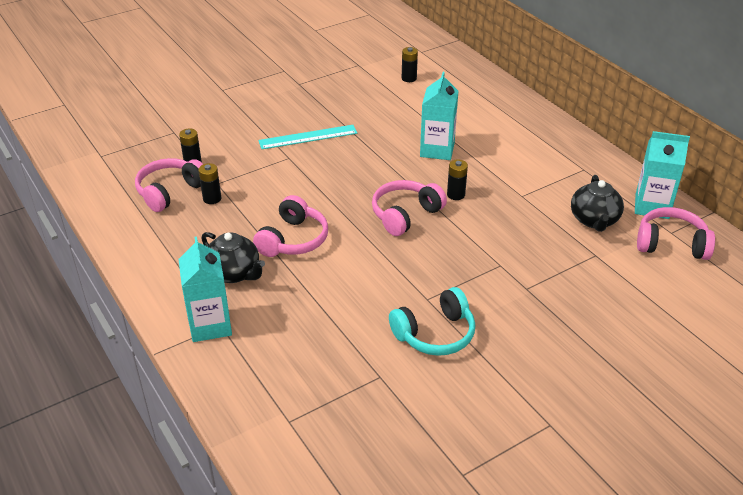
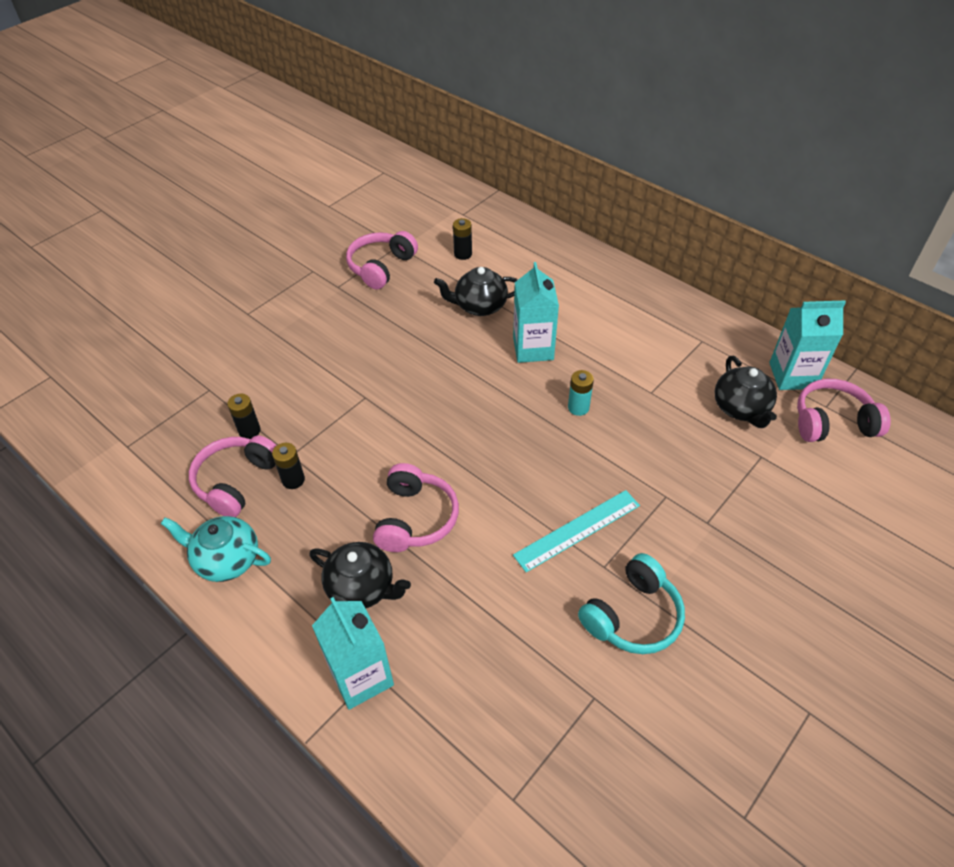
camera: 15 degrees left, 10 degrees up
(143, 237) = (226, 560): none -> turquoise teapot
(308, 137) = (377, 362): turquoise ruler -> turquoise ruler (577, 530)
(405, 215) = (533, 450): pink headphones -> pink headphones (381, 267)
(406, 115) = (479, 306): none -> black teapot
(456, 194) = (578, 407): black battery -> turquoise battery

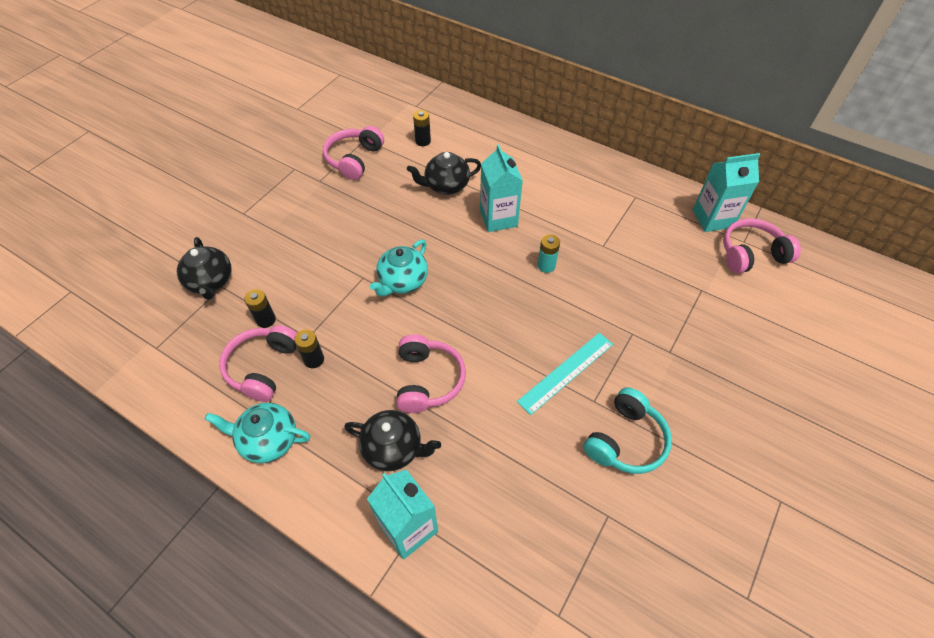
camera: 10 degrees left, 5 degrees up
(408, 407) = (402, 281): none -> turquoise teapot
(741, 409) = (677, 251): black teapot -> black teapot (211, 282)

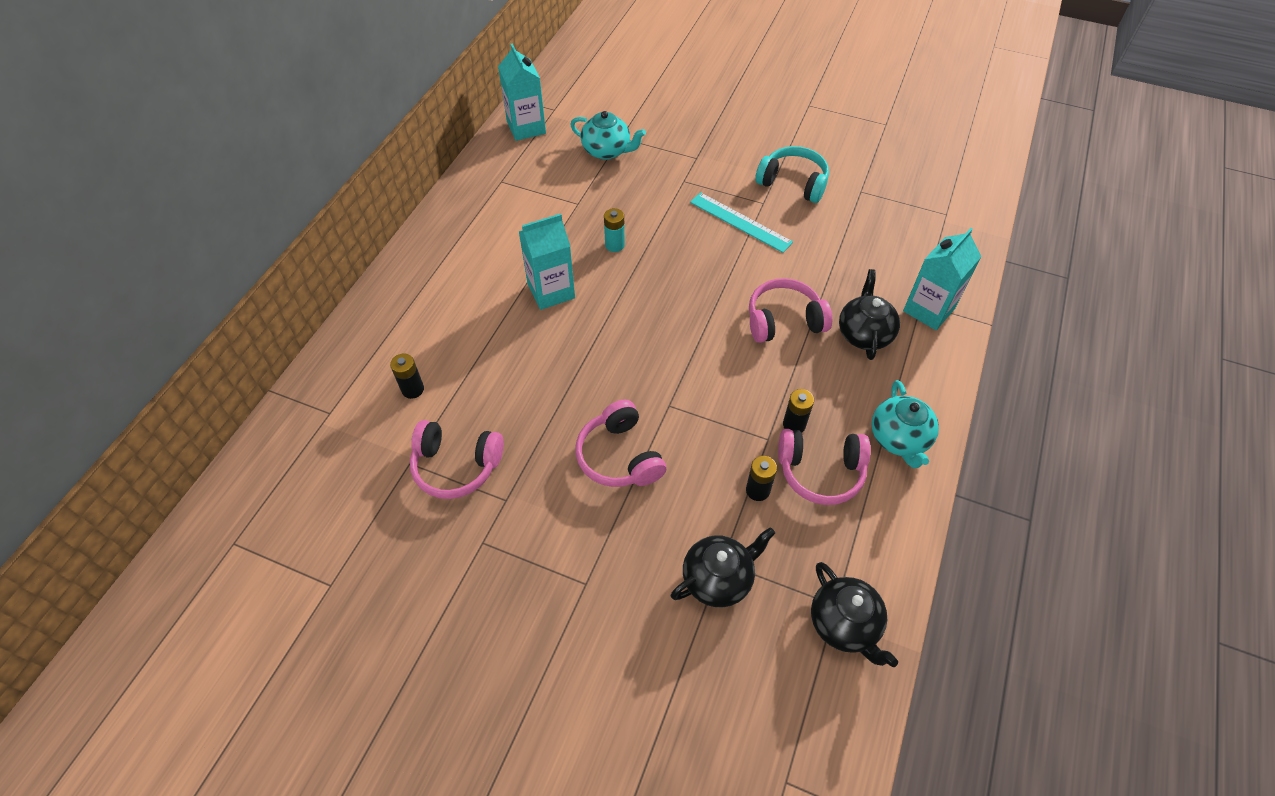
camera: 100 degrees left, 0 degrees up
(402, 281) = (666, 365): turquoise teapot -> turquoise teapot (607, 151)
(446, 186) = (501, 349): black teapot -> black teapot (844, 624)
(751, 254) = (570, 105): pink headphones -> pink headphones (620, 456)

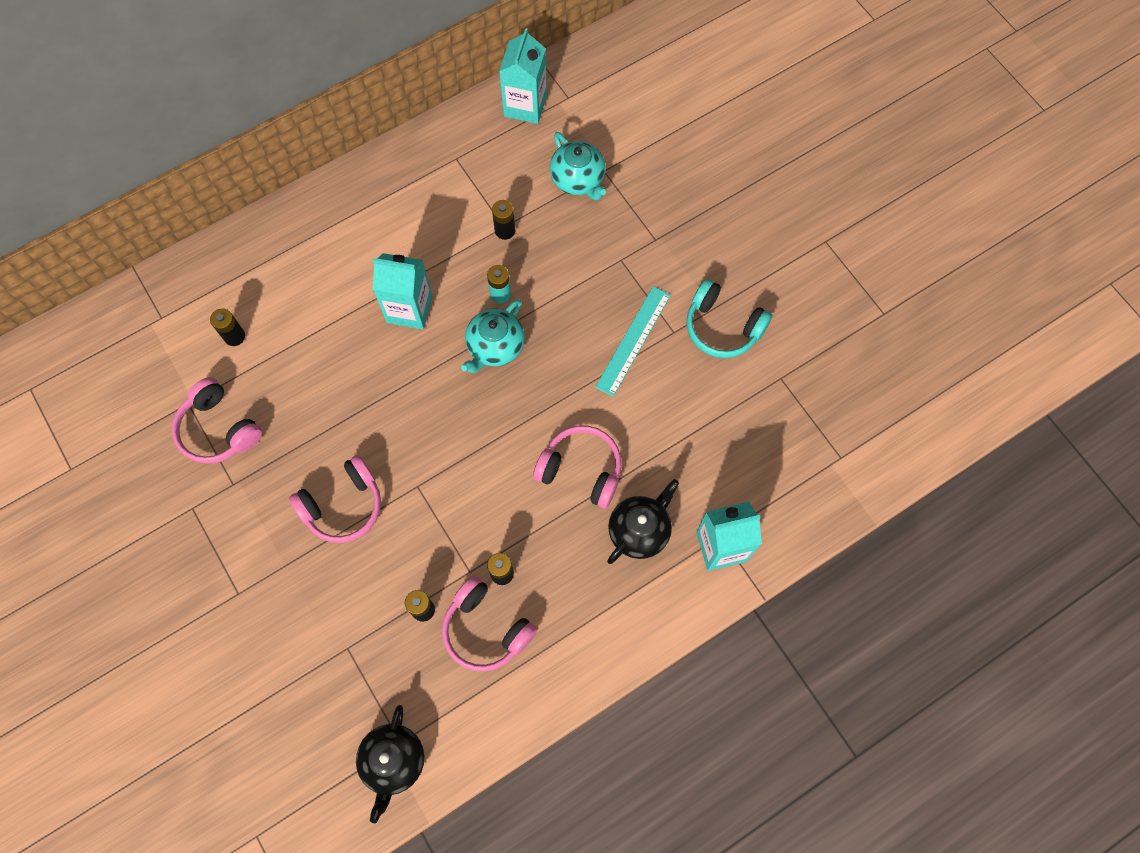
camera: 35 degrees right, 15 degrees up
(581, 205) = (505, 230): none -> black battery
(620, 456) = (343, 505): pink headphones -> pink headphones turned 135 degrees counterclockwise
(718, 578) = (333, 659): black teapot -> none
(740, 222) = (633, 340): turquoise ruler -> turquoise ruler turned 45 degrees clockwise
(793, 183) = (722, 327): turquoise headphones -> turquoise headphones turned 150 degrees clockwise
(899, 439) = (576, 647): turquoise teapot -> turquoise teapot (495, 347)

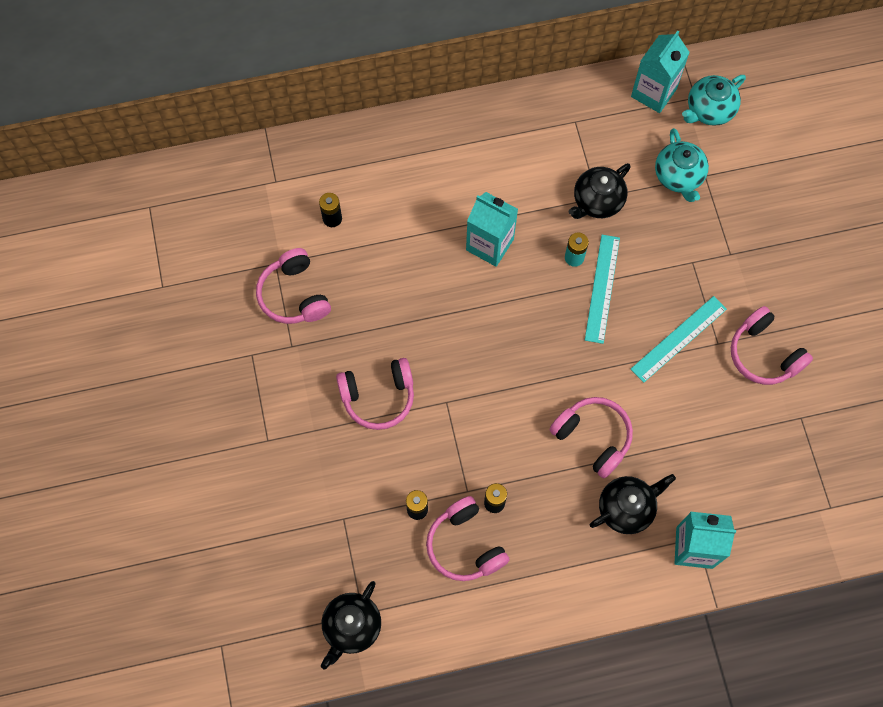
camera: 20 degrees right, 0 degrees up
(495, 347) = (553, 303): turquoise teapot -> turquoise teapot (709, 110)
(505, 230) = (597, 201): black battery -> black teapot
(539, 315) = (602, 288): none -> turquoise ruler
(722, 327) = (764, 354): turquoise headphones -> pink headphones

